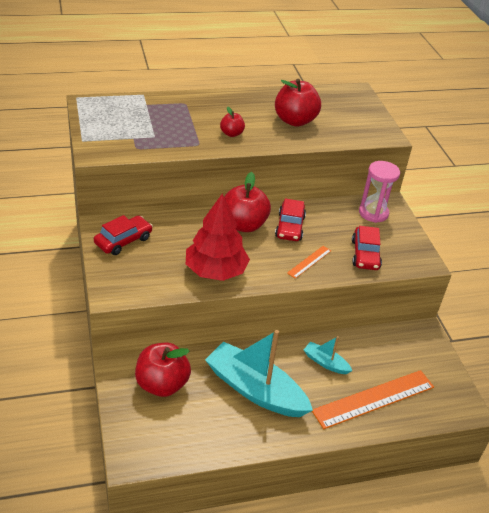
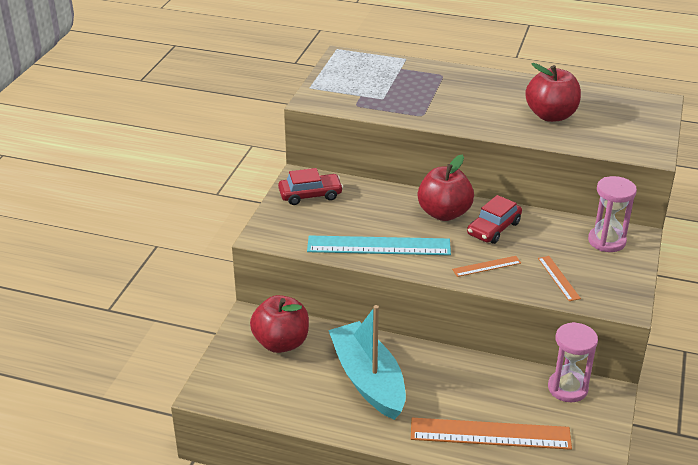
camera: 35 degrees right, 5 degrees down
(215, 271) = (378, 246): red tree -> turquoise ruler
(231, 134) = (466, 113): red apple -> none
(325, 362) = (463, 382): turquoise boat -> none
(365, 254) = (558, 278): red car -> orange ruler
(397, 338) = (567, 388): none -> pink hourglass

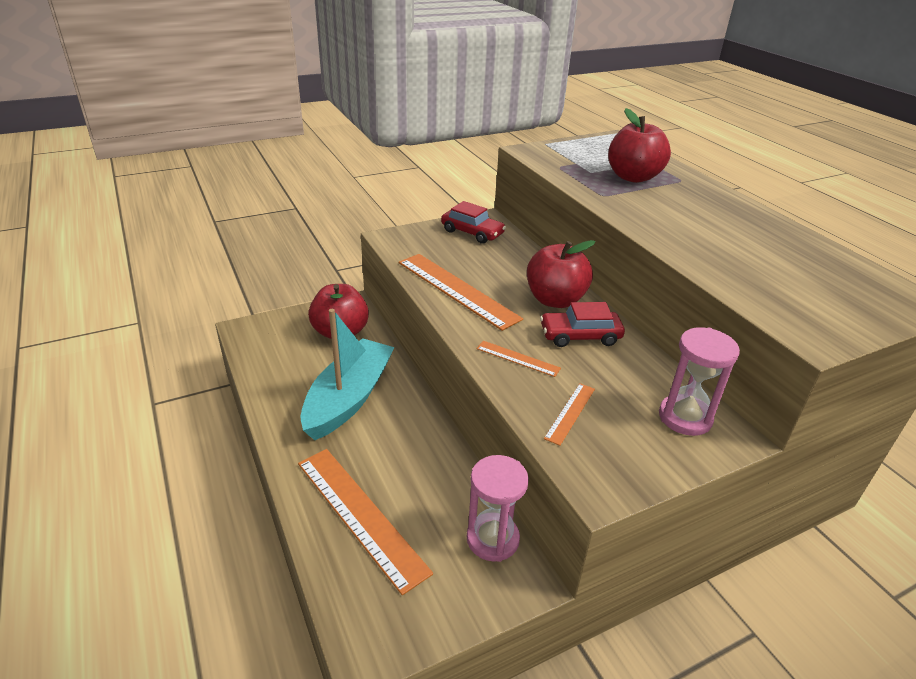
camera: 45 degrees right, 0 degrees up
(378, 246) = (457, 290): turquoise ruler -> orange ruler
(551, 115) = (741, 251): red apple -> red apple (633, 177)

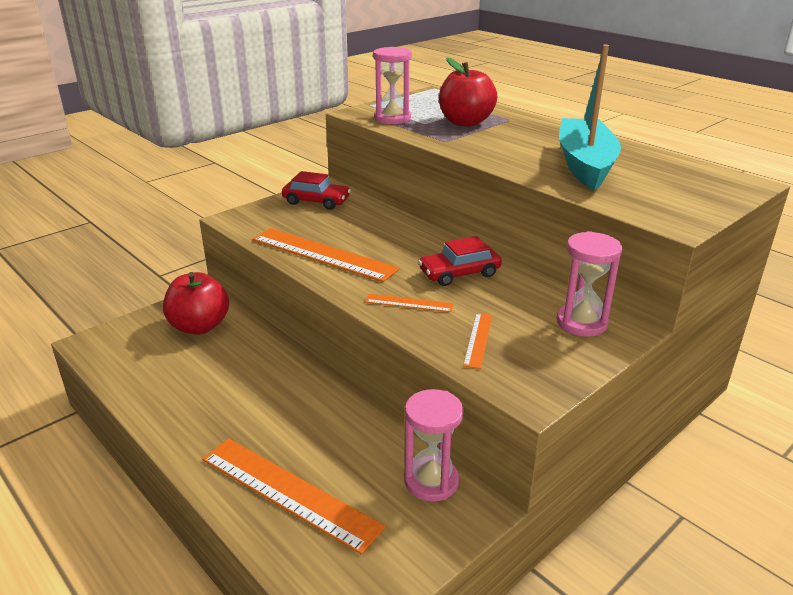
camera: 15 degrees left, 5 degrees down
(349, 398) = (233, 386): turquoise boat -> turquoise boat (585, 164)
(555, 300) = (423, 247): red apple -> none
(560, 162) = (392, 119): none -> pink hourglass

